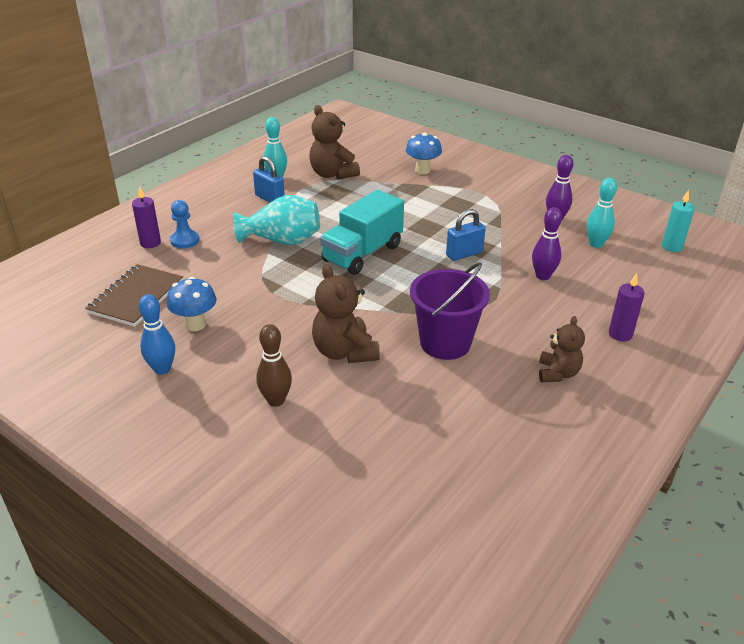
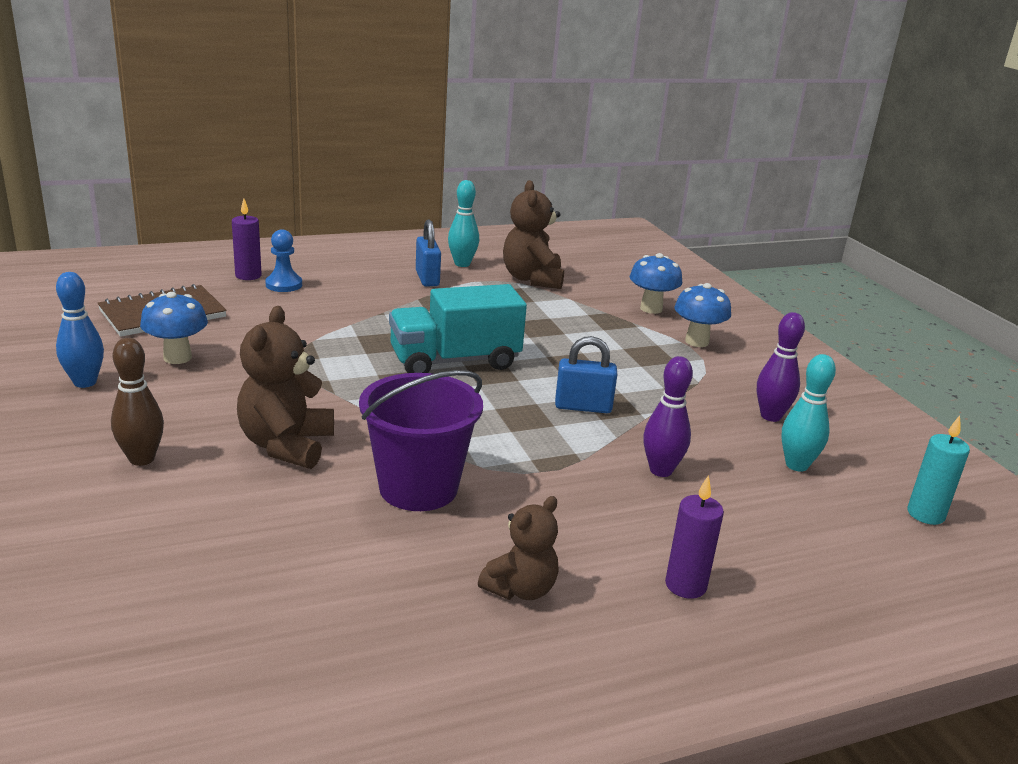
camera: 30 degrees right, 10 degrees down
(282, 241) = (382, 318): turquoise vase -> none
(471, 184) = (697, 342): none -> blue mushroom

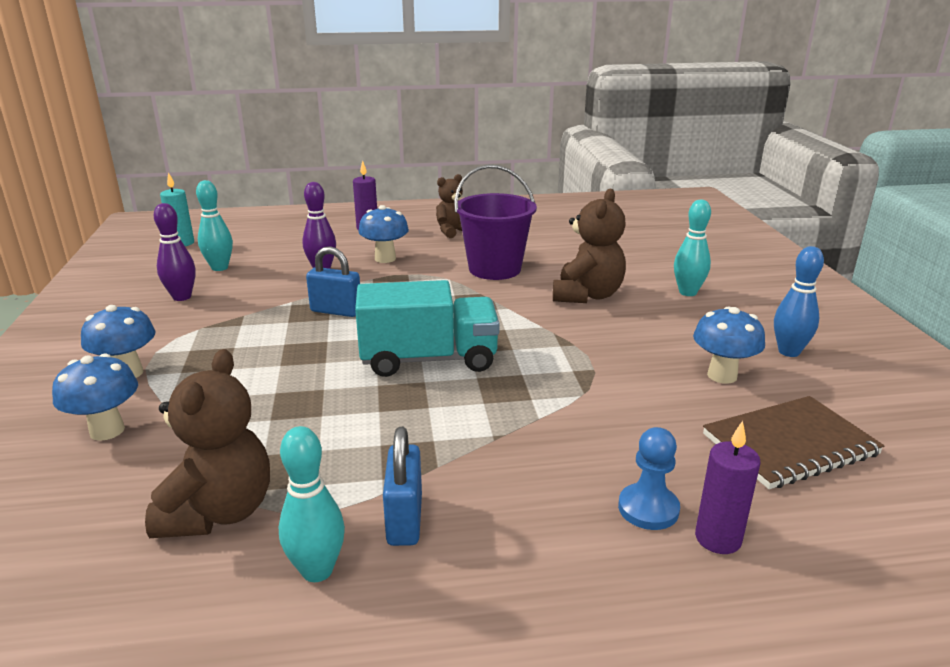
camera: 165 degrees left, 0 degrees up
(142, 459) = (687, 292): brown bowling pin -> turquoise bowling pin
(592, 500) = (385, 258): none -> blue mushroom

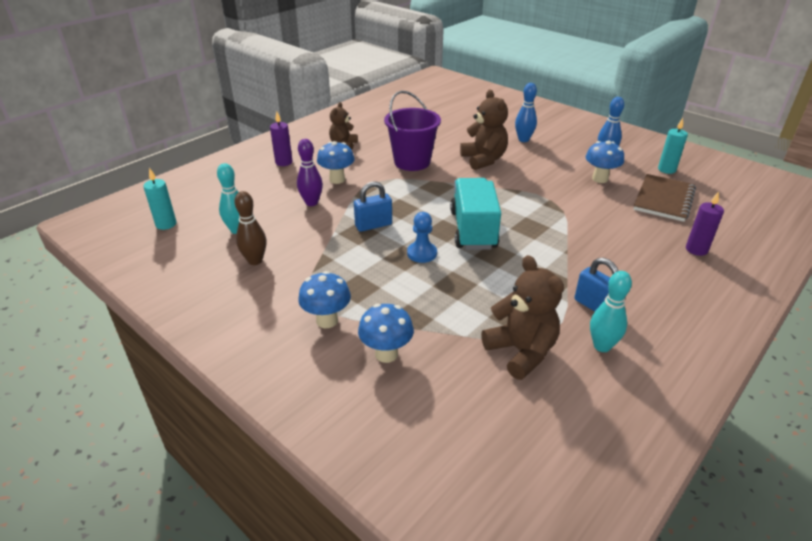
camera: 40 degrees left, 10 degrees up
(182, 297) = (255, 261): purple bowling pin -> brown bowling pin
(429, 359) = (473, 230): turquoise truck -> turquoise truck turned 45 degrees counterclockwise
(648, 509) = (662, 251): blue pawn -> blue pawn (422, 253)
(687, 292) = (523, 140): turquoise bowling pin -> blue bowling pin
(876, 409) = (666, 169): none -> turquoise candle

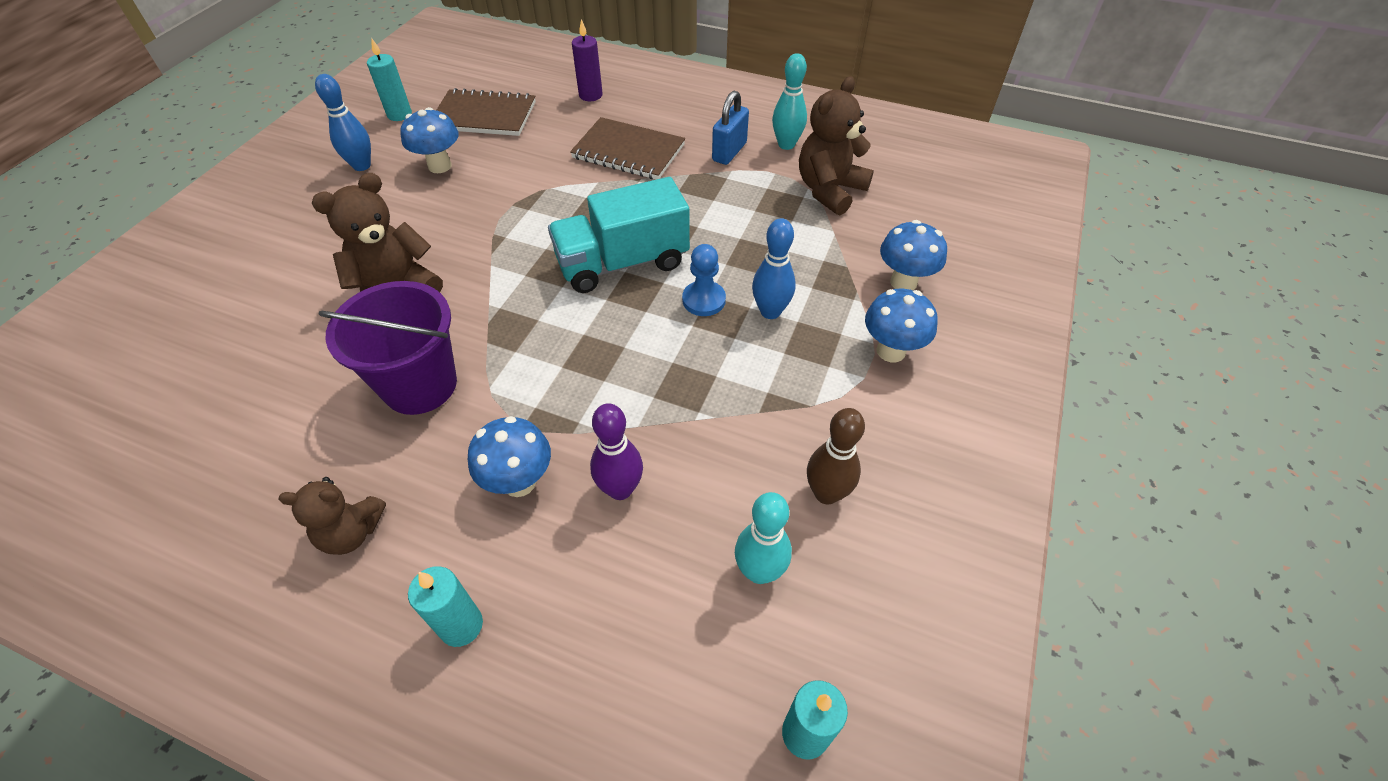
camera: 110 degrees left, 15 degrees up
(284, 162) = (461, 625): purple candle -> turquoise candle
(373, 225) = (657, 374): blue padlock -> none
(523, 140) = (307, 255): blue bowling pin -> blue bowling pin (770, 311)
(605, 254) = (628, 151): none -> brown notebook

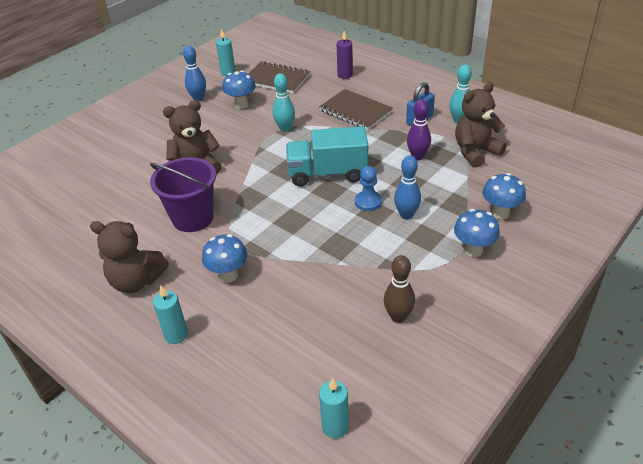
camera: 20 degrees right, 10 degrees down
(351, 532) = (136, 281): brown teddy bear -> brown teddy bear, size x1.56
(620, 489) = (281, 290): purple bowling pin -> purple bowling pin (417, 157)
(759, 571) = (342, 346): turquoise bowling pin -> turquoise bowling pin (285, 128)

